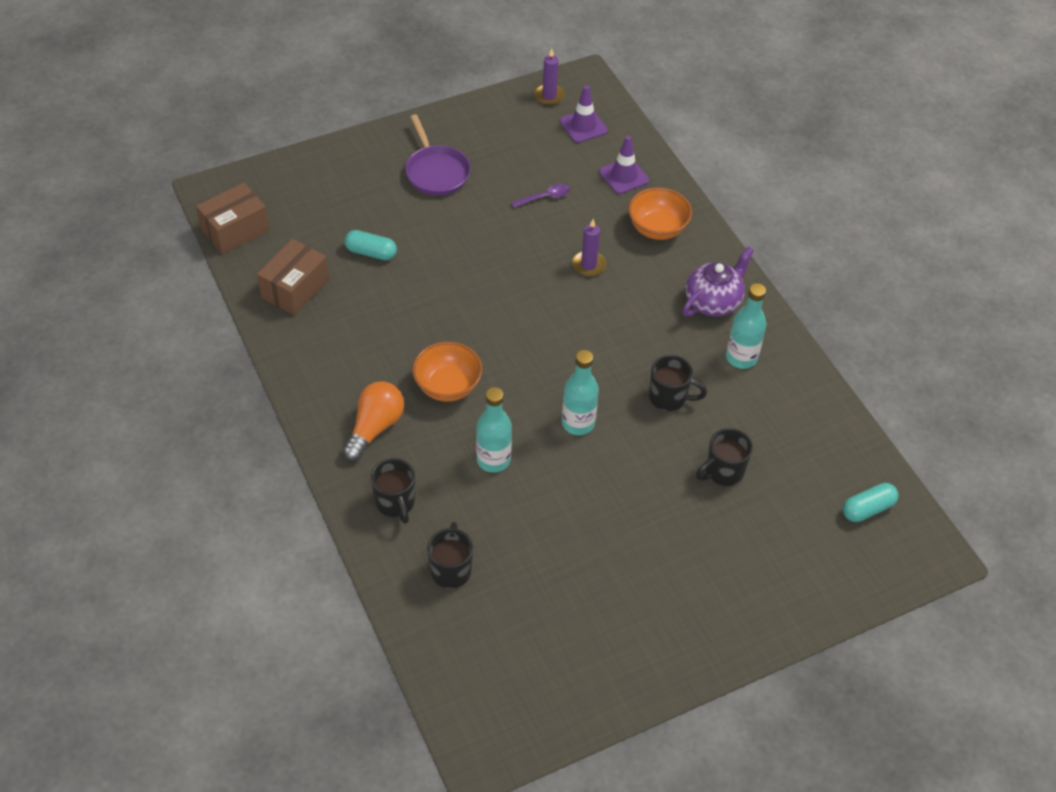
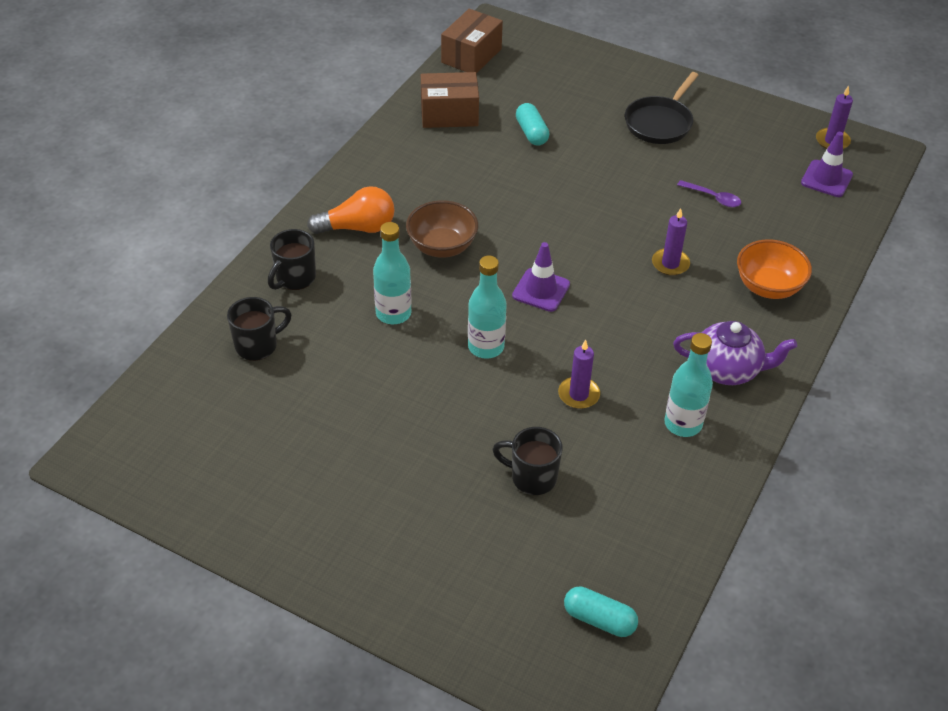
camera: 55 degrees right, 5 degrees down
(235, 230) = (471, 55): brown box -> brown box turned 75 degrees counterclockwise
(436, 172) = (660, 122): purple pan -> black pan
(448, 386) = (442, 246): orange bowl -> brown bowl
(624, 176) = (802, 234): purple traffic cone -> purple traffic cone (541, 290)
(669, 398) = (578, 394): black mug -> purple candle

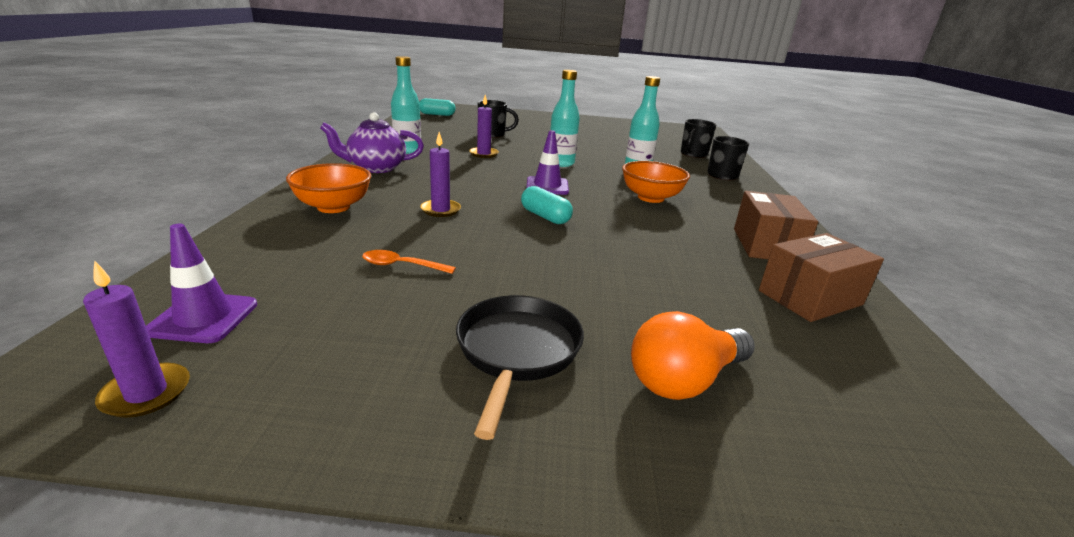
camera: 155 degrees right, 20 degrees down
(358, 227) = (728, 199): orange light bulb -> orange light bulb (685, 379)
(442, 246) = (650, 198): brown bowl -> orange bowl
(471, 55) = (942, 404): brown box -> brown box (766, 245)
(531, 133) = (687, 296): turquoise capsule -> turquoise capsule (545, 217)
(713, 198) = (401, 265): purple spoon -> orange spoon

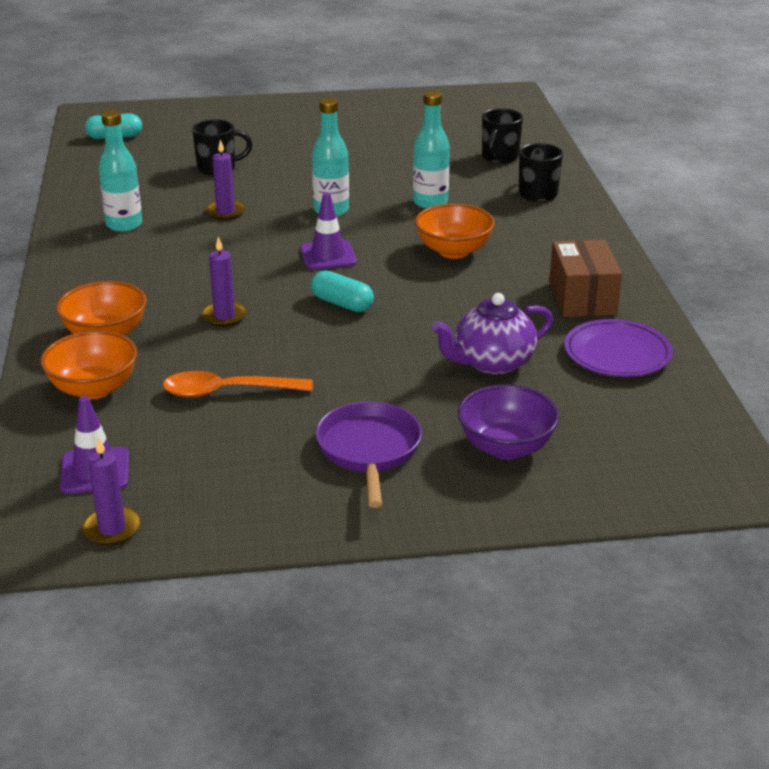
camera: 10 degrees left, 5 degrees up
(283, 243) = (94, 389): none -> orange bowl
(376, 168) = (108, 265): purple teapot -> purple teapot (492, 363)
(401, 265) = (227, 392): orange spoon -> orange spoon, size x1.60
(517, 352) = (369, 450): black pan -> purple pan
(685, 379) = (506, 447): orange light bulb -> purple bowl
(810, 298) = (617, 354): brown box -> purple plate

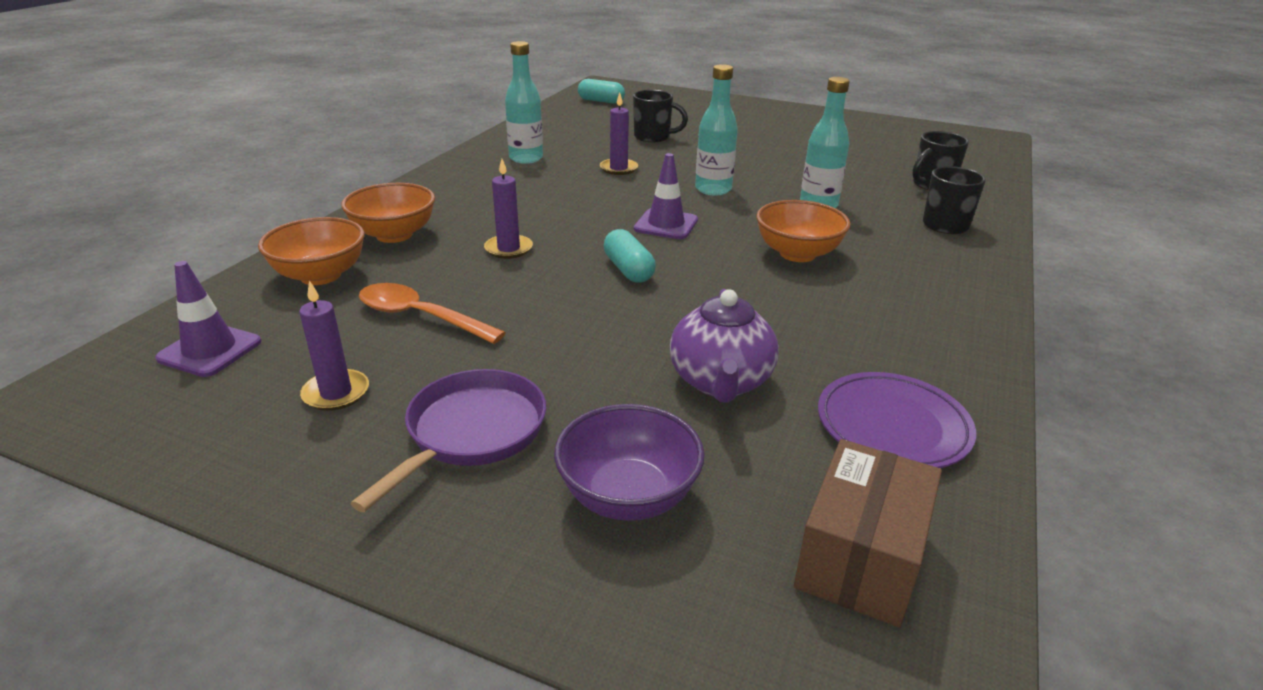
camera: 30 degrees right, 0 degrees up
(112, 529) = (135, 415): purple candle -> purple candle (336, 393)
(492, 363) = (720, 382): purple teapot -> purple teapot turned 90 degrees counterclockwise
(582, 298) = (904, 343): brown box -> brown box (860, 558)

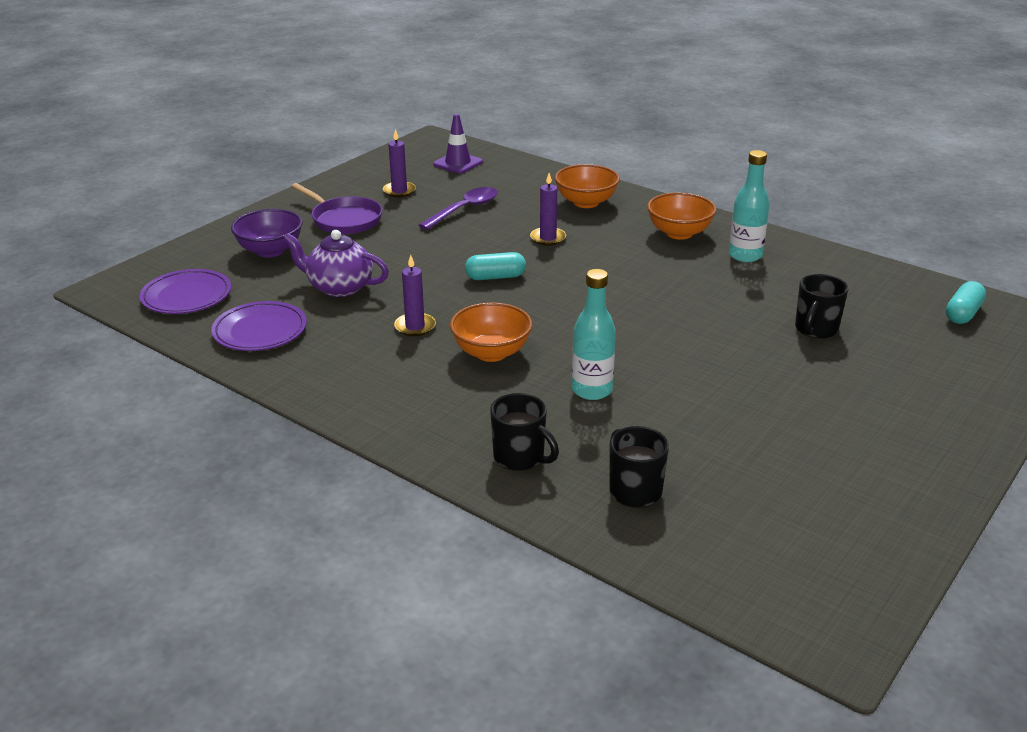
camera: 105 degrees right, 0 degrees up
(320, 275) = (532, 183): orange bowl -> orange bowl (679, 233)
(420, 317) = (464, 209): orange spoon -> purple spoon
(618, 169) = (712, 297): purple candle -> purple candle (415, 327)
(666, 224) = (571, 302): purple traffic cone -> none
(713, 189) = (647, 339): turquoise bottle -> none
(860, 558) = (186, 296): brown box -> purple plate

